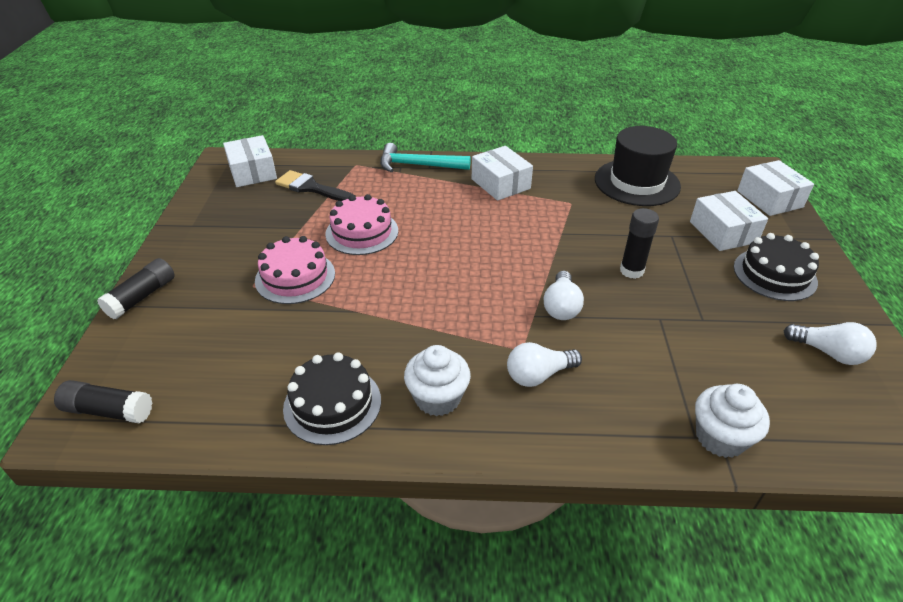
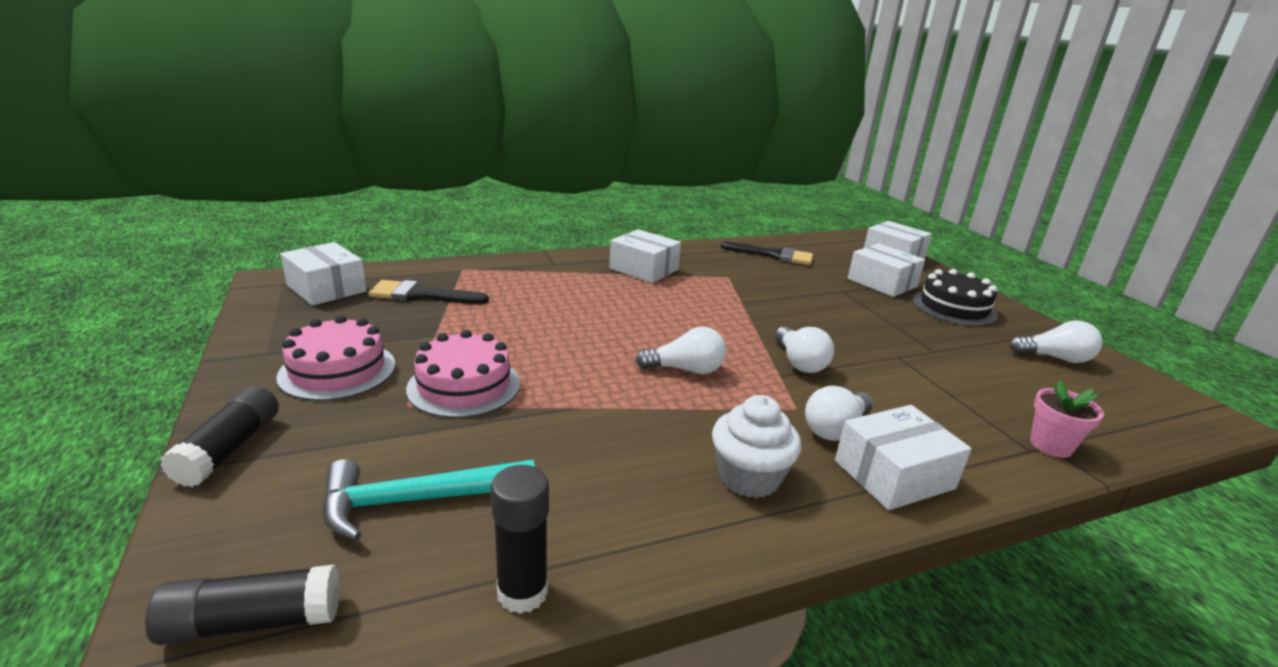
camera: 25 degrees left, 15 degrees down
(332, 404) = (623, 517): black cake -> none
(362, 232) = (519, 329): pink cake -> pink cake (337, 370)
(418, 165) = (540, 263): turquoise hammer -> turquoise hammer (418, 500)
(460, 294) = (685, 370): none -> white light bulb
(551, 425) = (894, 474): none -> white box
(631, 271) = (835, 322): black glue stick -> black glue stick (522, 592)
(637, 182) = (773, 255): black hat -> black brush
(720, 437) = (1050, 445): white cupcake -> pink flower pot

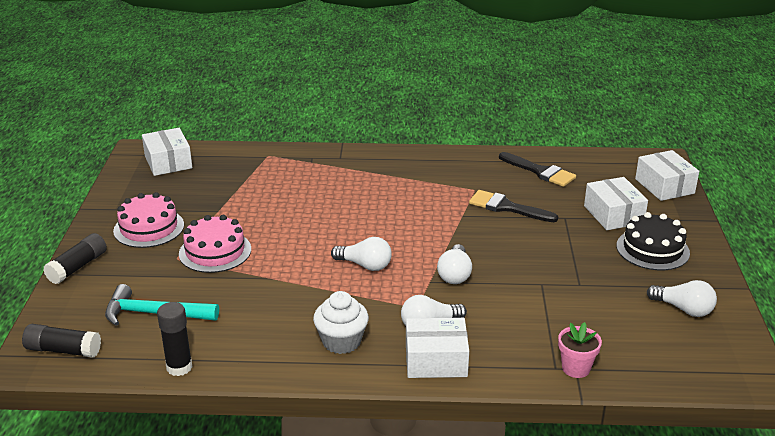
camera: 25 degrees right, 5 degrees up
(421, 295) = (226, 176): black brush -> black brush (507, 207)
(643, 269) = (408, 173): white box -> none

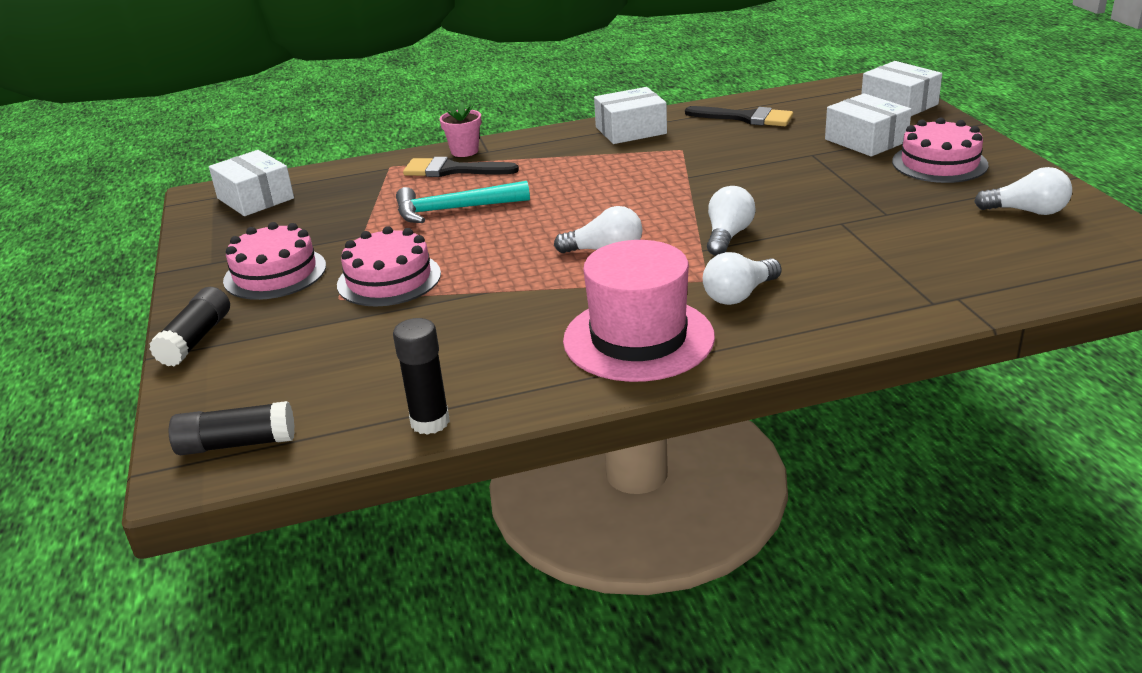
camera: 15 degrees left, 0 degrees up
(155, 314) = (350, 368): turquoise hammer -> turquoise hammer (454, 209)
(341, 341) = (638, 338): white cupcake -> pink hat
(436, 360) = (778, 330): white box -> white box (630, 130)
(455, 274) = (727, 236): white light bulb -> white light bulb turned 150 degrees counterclockwise
(507, 207) = (736, 158): black brush -> black brush (453, 170)
(576, 368) = (958, 297): pink flower pot -> pink flower pot (464, 151)
(652, 249) = (939, 163): black cake -> pink cake

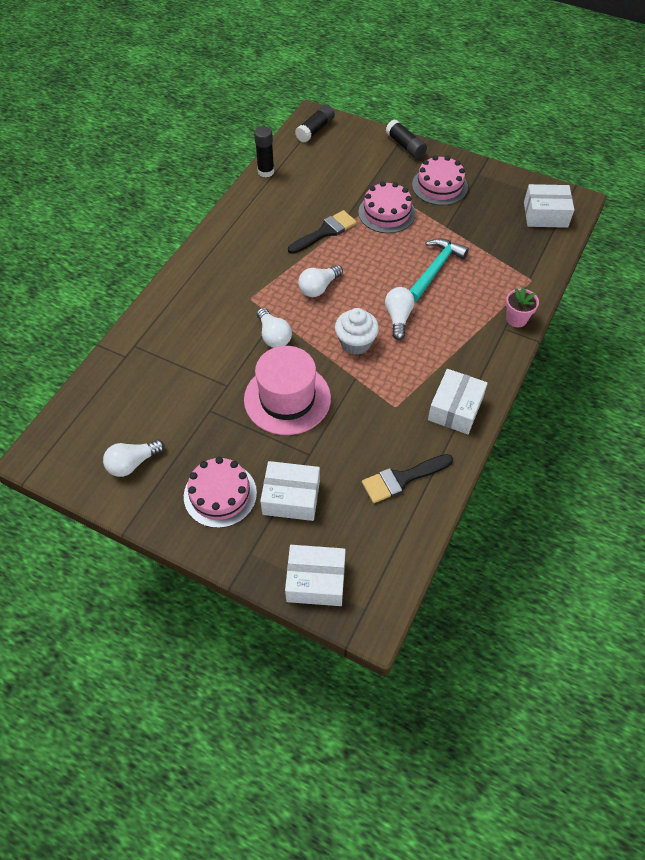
camera: 130 degrees right, 25 degrees up
(453, 170) = (491, 298): black brush -> black brush (325, 232)
(638, 338) = (239, 247): pink hat -> pink hat (287, 398)
(644, 196) = (355, 343): none -> white cupcake
(739, 295) = (224, 297): white light bulb -> white light bulb (398, 318)

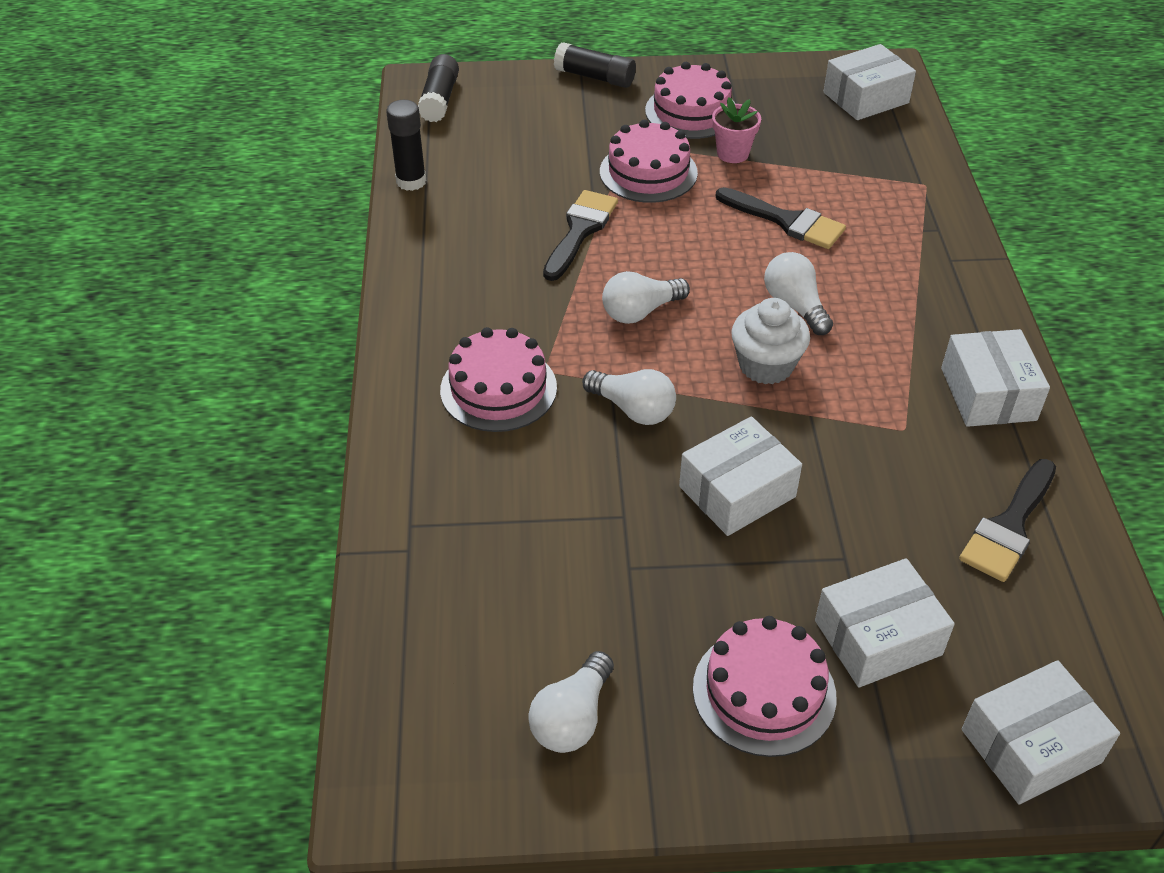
camera: 30 degrees left, 10 degrees down
(221, 298) = (498, 389): none -> pink cake
(287, 398) = (737, 491): pink hat -> white box
(319, 288) = (640, 311): white light bulb -> white light bulb turned 45 degrees clockwise
(435, 269) = (786, 221): turquoise hammer -> black brush
(516, 319) = (954, 241): pink flower pot -> pink flower pot (732, 153)

